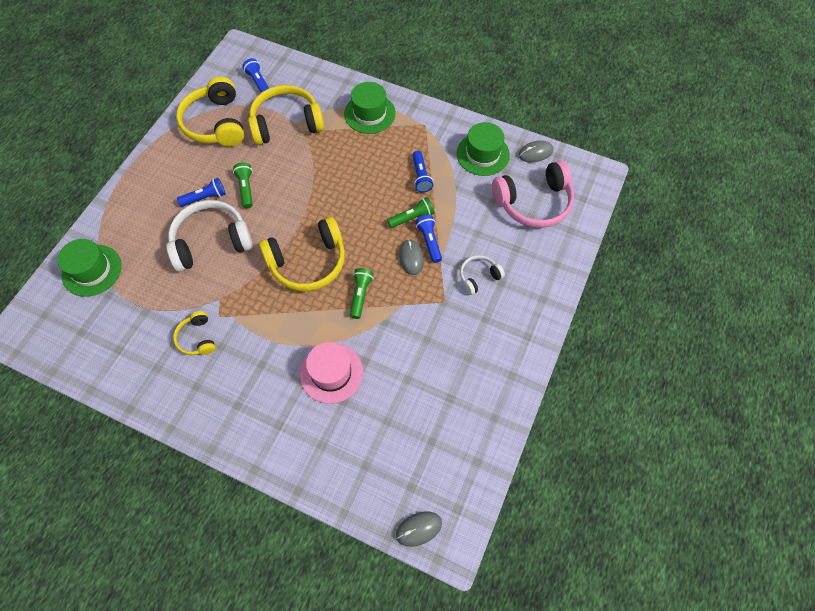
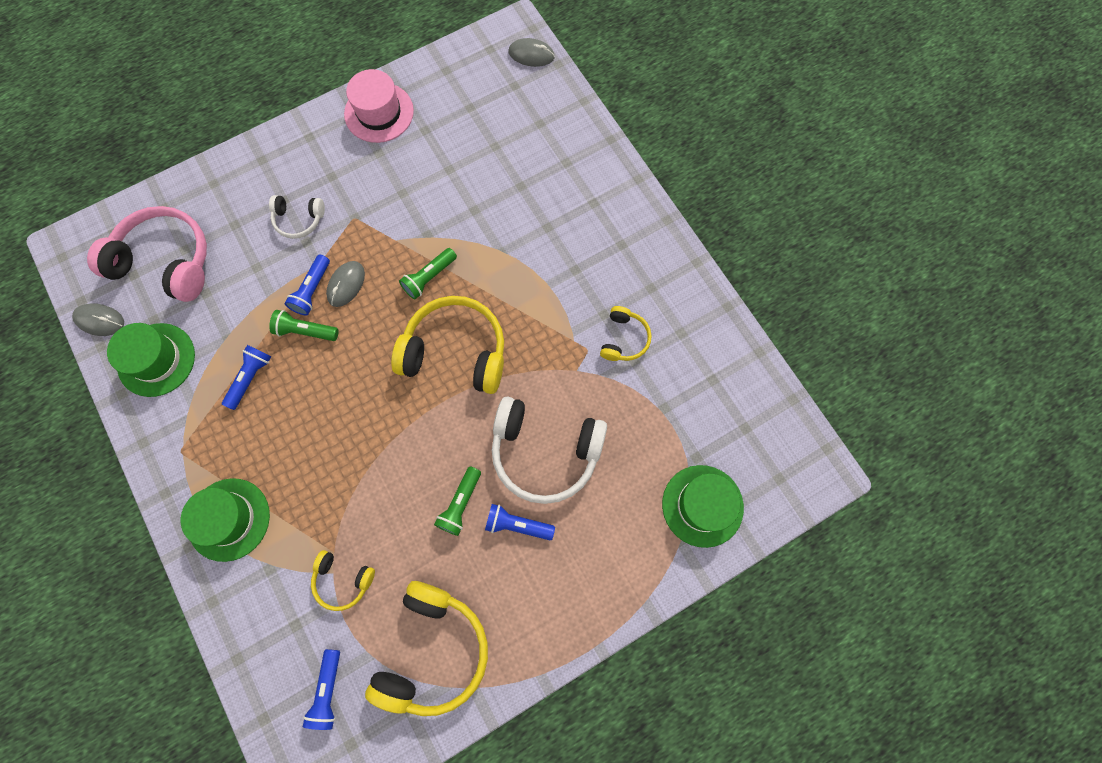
camera: 145 degrees left, 10 degrees up
(286, 123) = (343, 580): yellow headphones -> yellow headphones, size x0.51
(331, 373) = (514, 218): pink hat -> pink hat (379, 112)

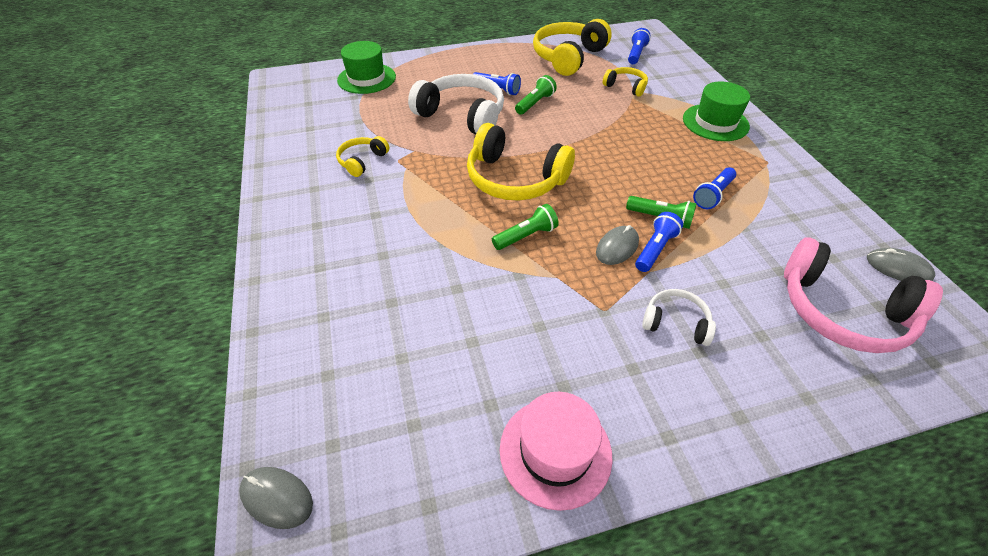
camera: 165 degrees left, 25 degrees down
(156, 359) = (816, 224): green hat -> none

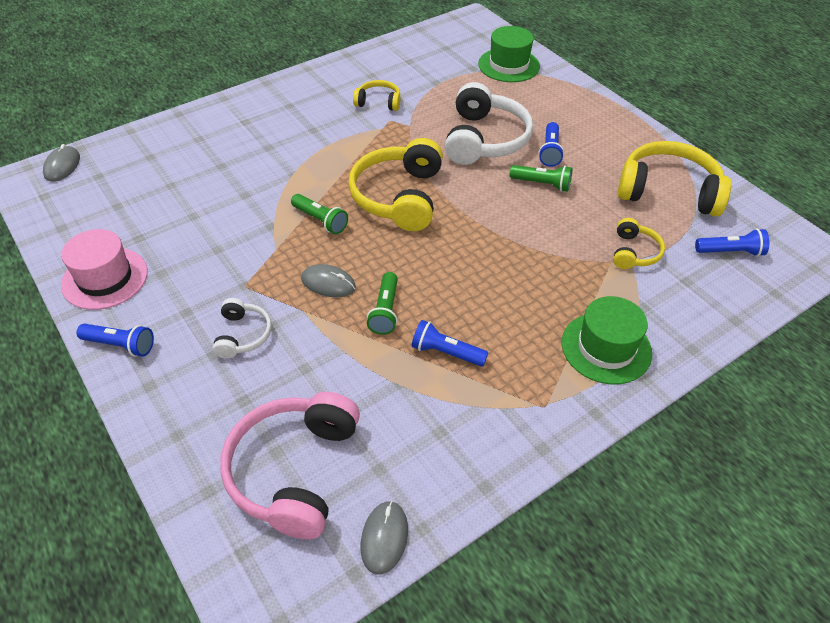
camera: 70 degrees right, 0 degrees up
(655, 249) = (335, 311): blue flashlight -> blue flashlight (120, 345)

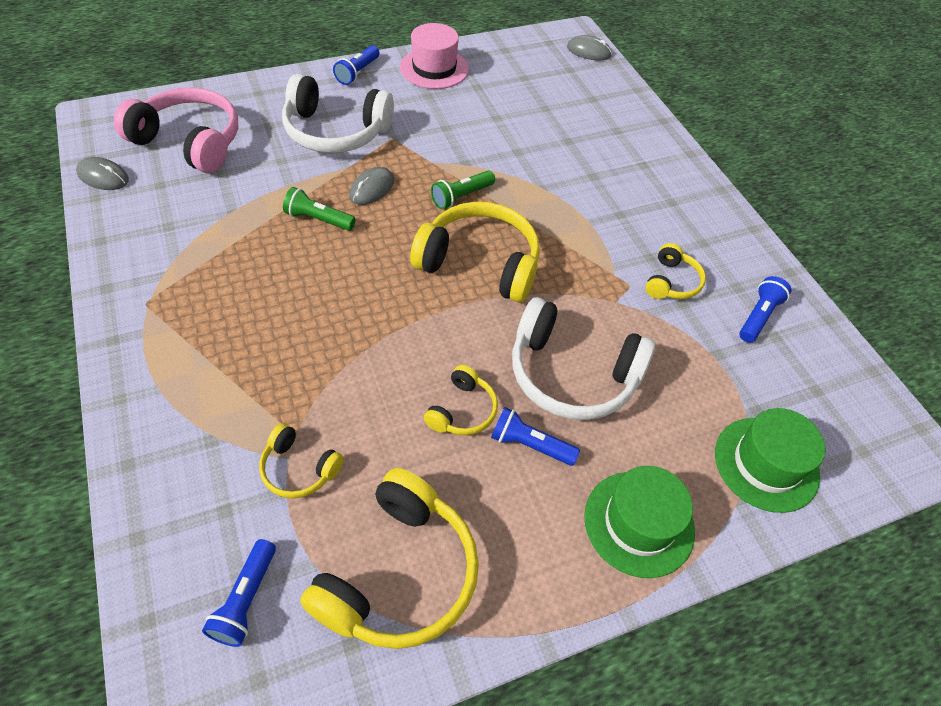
camera: 100 degrees right, 5 degrees up
(243, 335) = (335, 131): white headphones -> white headphones, size x1.96
(446, 353) = (246, 250): blue flashlight -> blue flashlight (758, 316)
(542, 184) = (462, 410): green flashlight -> yellow headphones
(606, 348) = (178, 379): green hat -> green hat (639, 523)

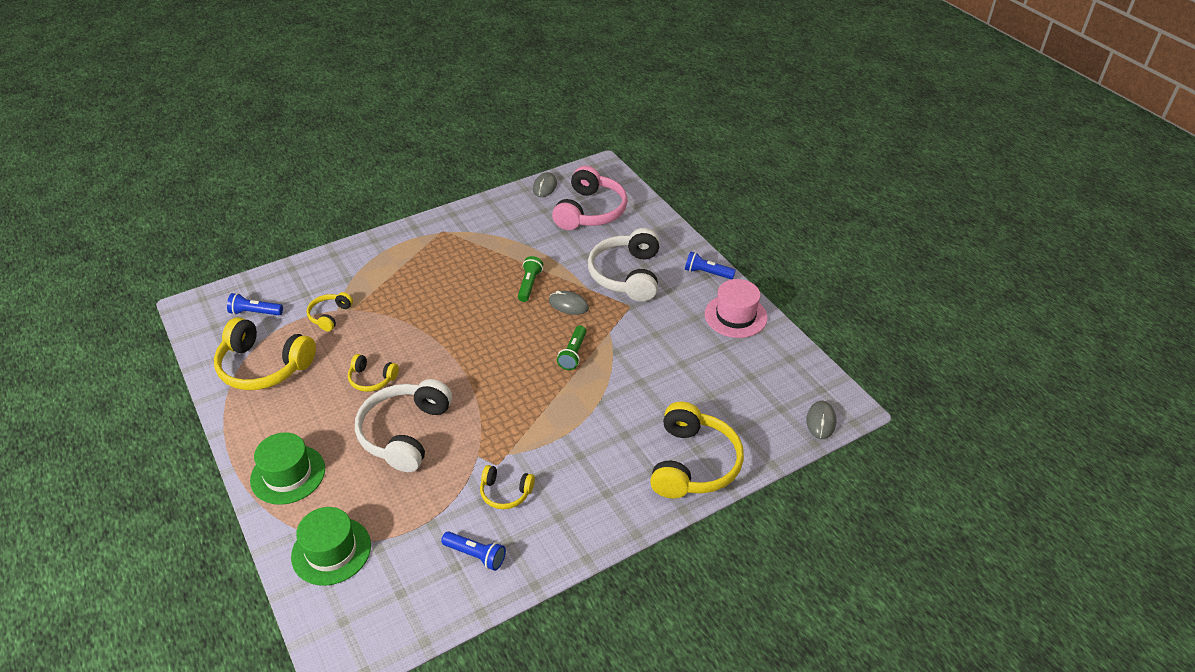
camera: 85 degrees right, 10 degrees down
(461, 197) = (573, 354): green flashlight -> green flashlight turned 120 degrees counterclockwise
(480, 263) = (504, 372): yellow headphones -> yellow headphones (693, 463)
(530, 445) = (346, 415): blue flashlight -> none

